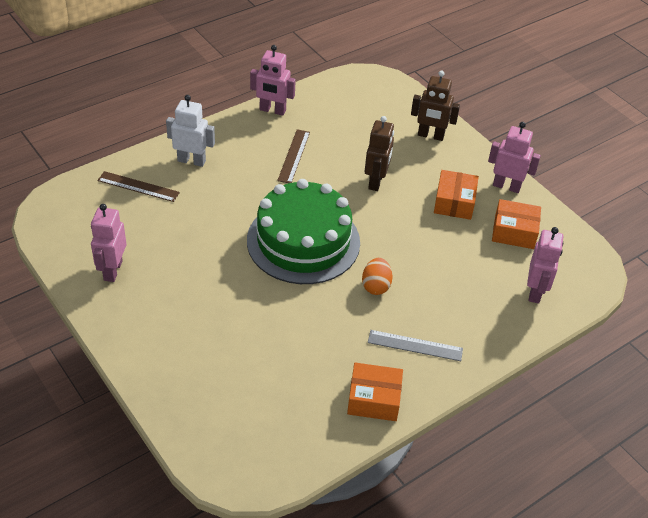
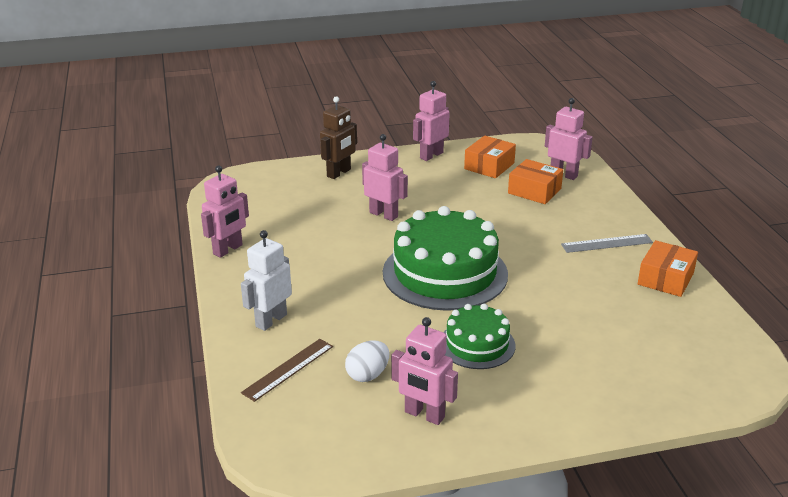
camera: 65 degrees left, 15 degrees down
(147, 229) = (368, 375): none -> white egg
(210, 282) = (477, 344): none -> green cake
(294, 156) = (313, 252): brown ruler -> none
(376, 181) = (384, 214): brown robot -> pink robot
(376, 286) = (525, 246): orange egg -> none
(415, 345) = (607, 243): grey ruler -> grey ruler turned 45 degrees clockwise
(454, 202) = (437, 183): orange box -> orange box (534, 191)

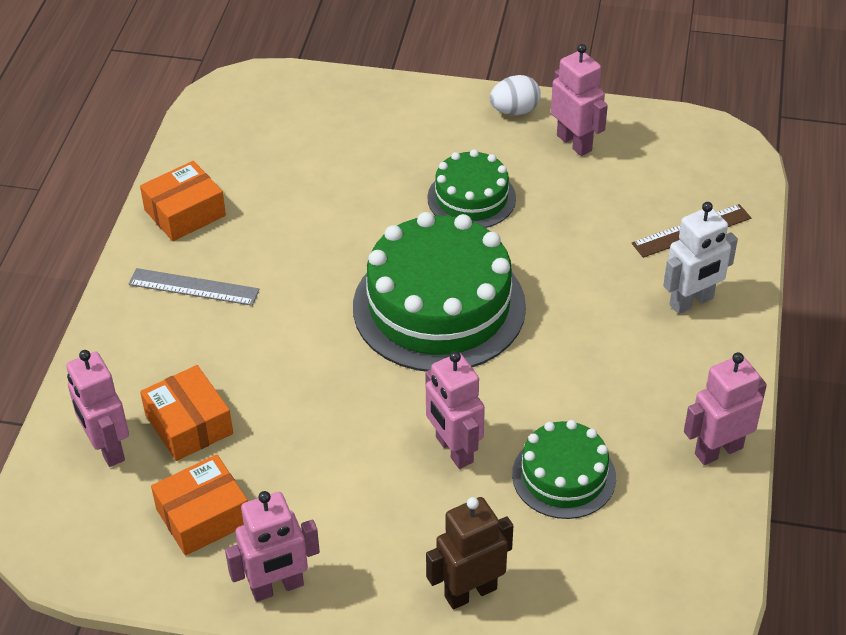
camera: 155 degrees left, 15 degrees up
(315, 219) = (564, 476): none -> green cake
(368, 375) = (609, 199): white egg -> white egg (514, 111)

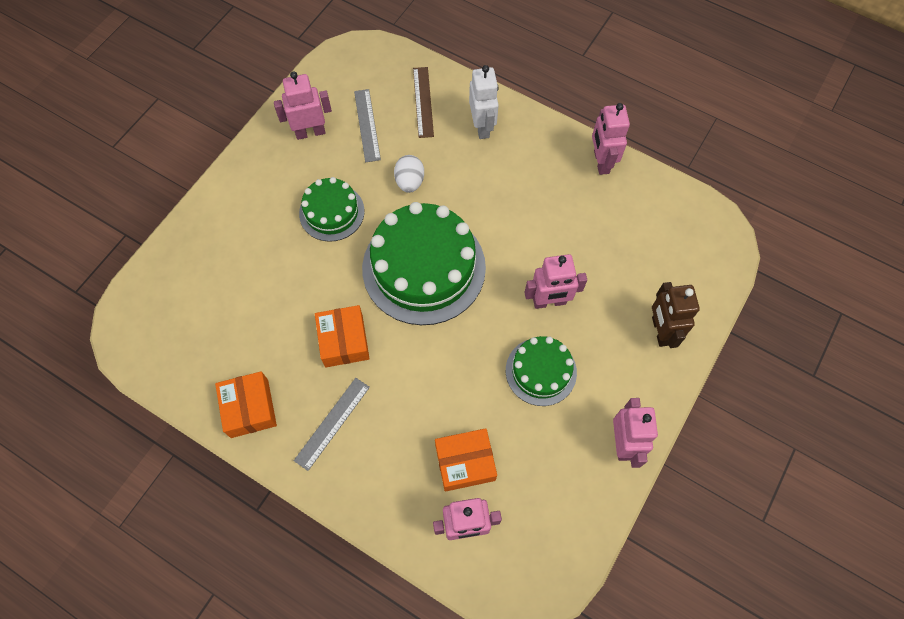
camera: 70 degrees left, 20 degrees up
(203, 516) = (550, 474): orange box -> orange box (344, 341)
(514, 111) = (259, 154): white egg -> white egg (410, 182)
(564, 476) = (591, 248): green cake -> green cake (541, 371)
(619, 189) = (367, 125): none -> grey ruler

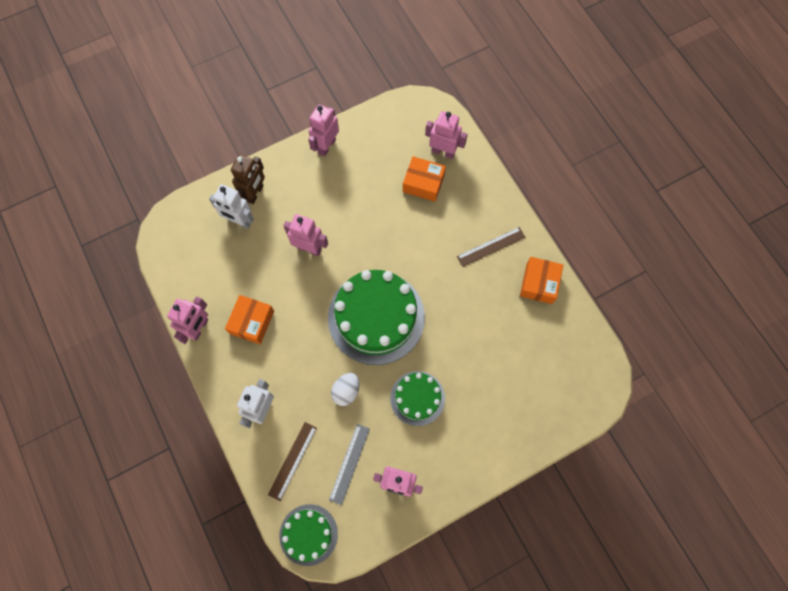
camera: 150 degrees left, 5 degrees up
(332, 423) = (491, 246): grey ruler -> brown ruler
(344, 341) = (457, 295): orange box -> orange box (252, 322)
(541, 371) = (345, 209): green cake -> green cake (308, 534)
(651, 289) = (239, 221): none -> white robot

